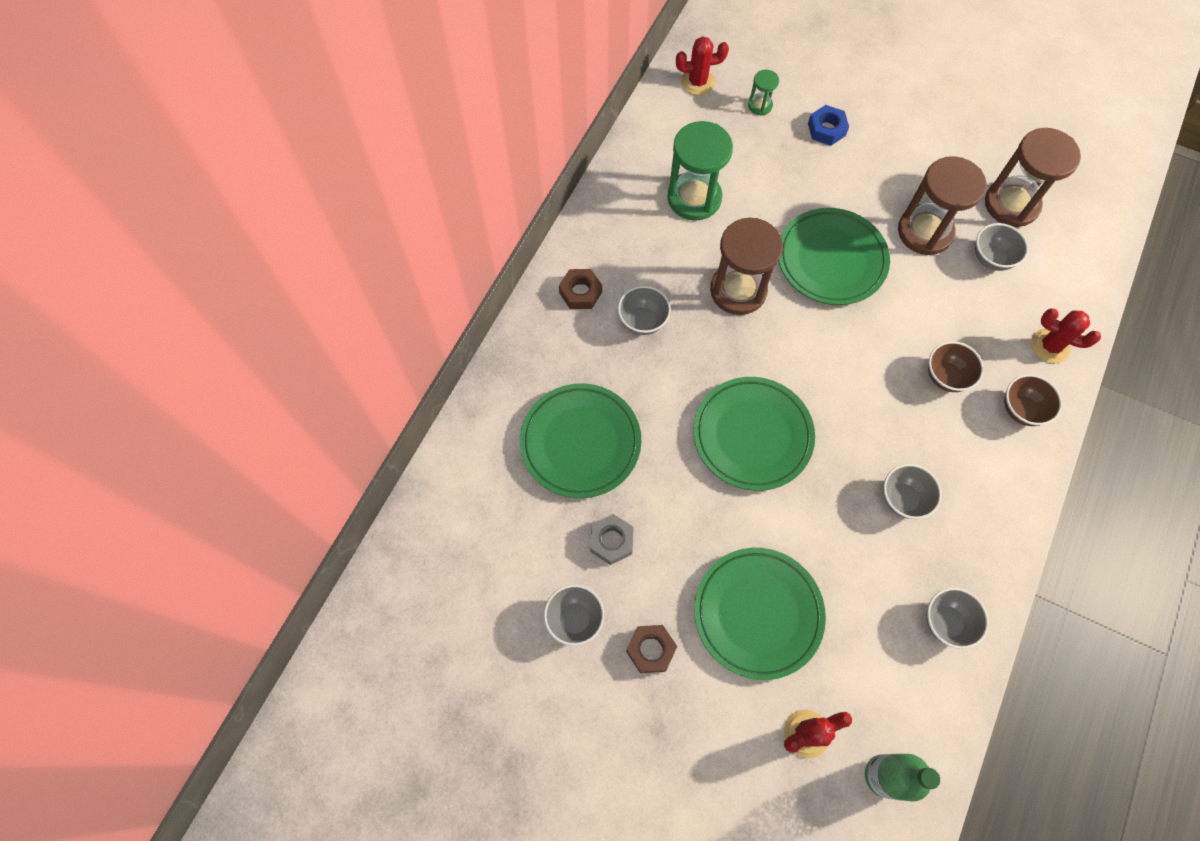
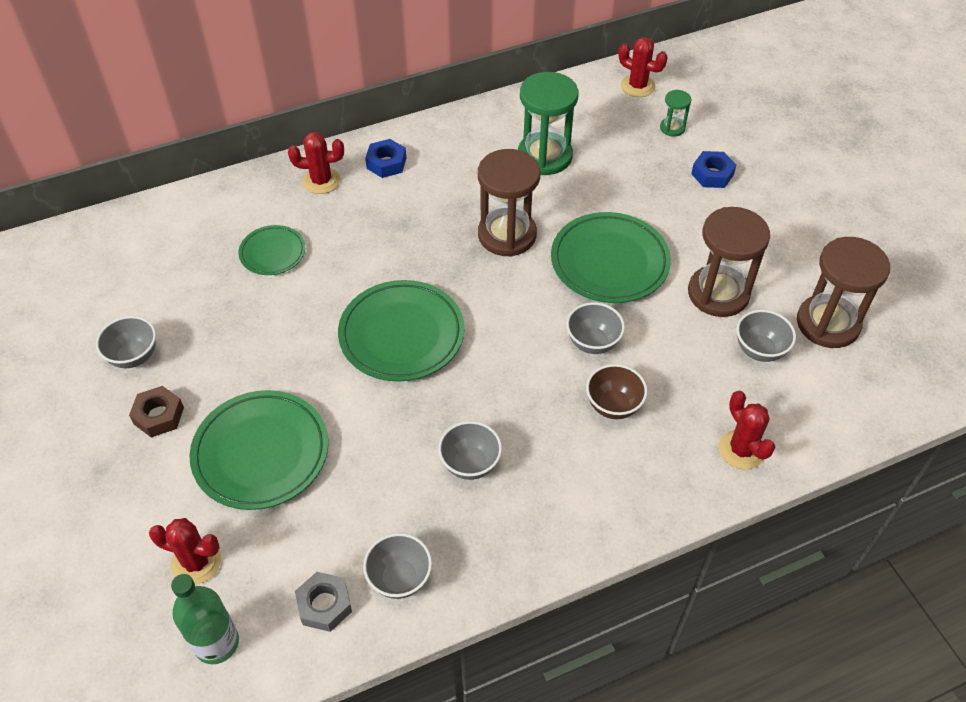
camera: 40 degrees right, 15 degrees down
(546, 347) = (321, 181): none -> red cactus
(580, 292) = (386, 163): brown nut -> blue nut
(580, 442) = (272, 253): green plate -> green plate, size x0.56
(611, 541) = (218, 328): grey nut -> grey nut (324, 605)
(643, 321) = (409, 208): grey bowl -> grey bowl (592, 343)
(1021, 410) = (655, 477): brown bowl -> none

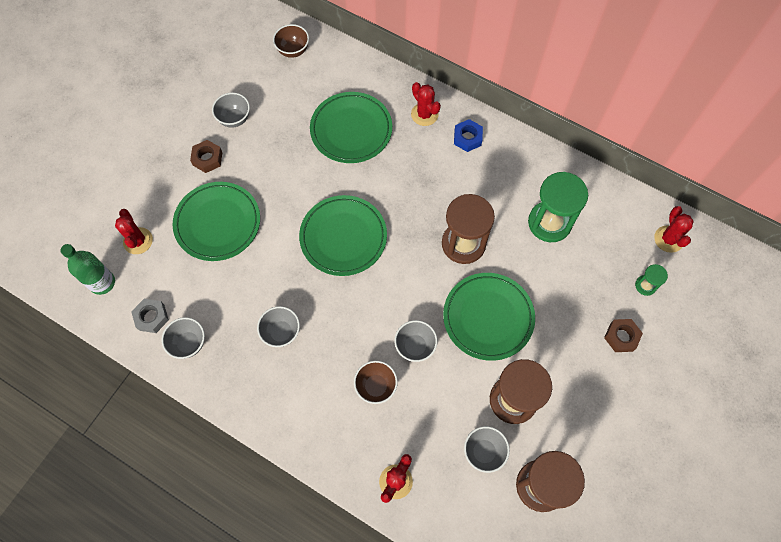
camera: 55 degrees right, 15 degrees up
(107, 248) = (293, 50): none -> brown bowl
(272, 253) = (351, 130): green plate -> green plate, size x1.78
(712, 174) = (621, 337): blue nut -> brown nut

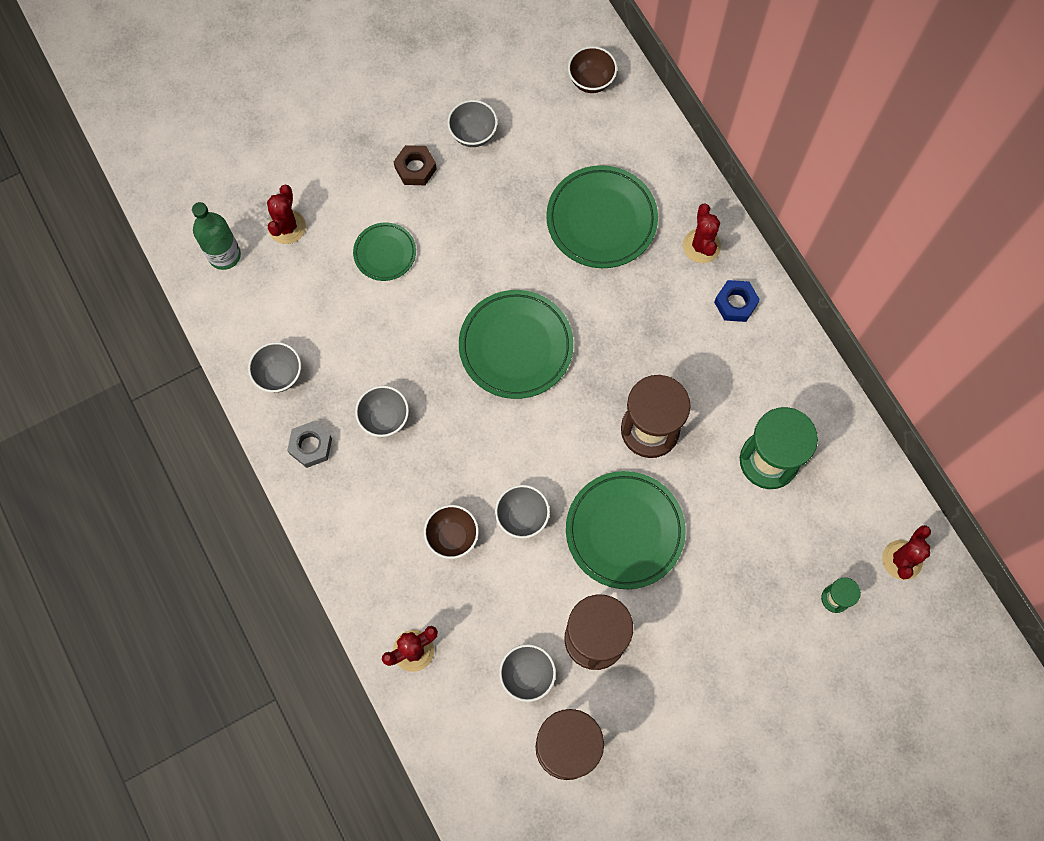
camera: 30 degrees right, 5 degrees up
(152, 317) = (256, 324): grey nut -> grey nut (311, 446)
(218, 223) = (385, 253): green plate -> green plate, size x0.56
(621, 337) = (766, 640): brown nut -> none

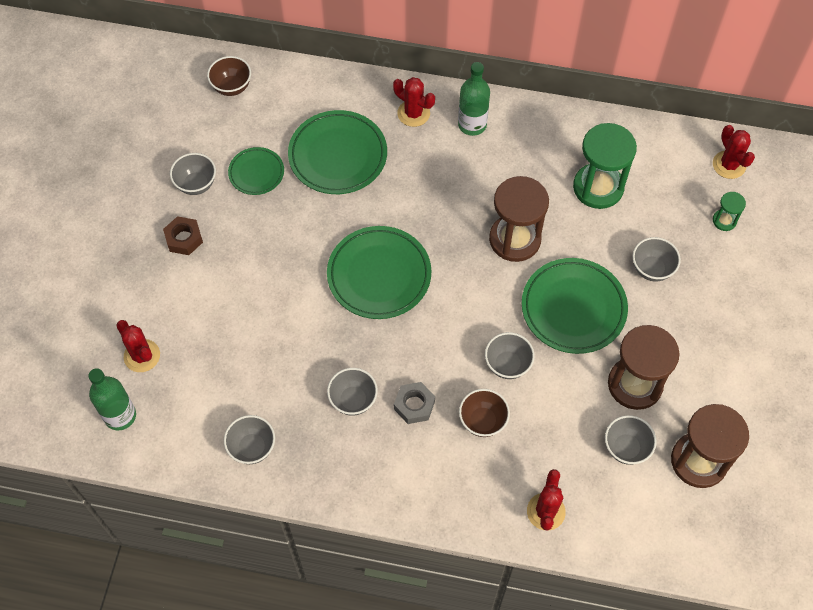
camera: 50 degrees left, 10 degrees down
(311, 446) = (328, 467): grey nut -> grey nut (414, 405)
(385, 253) = (228, 306): green plate -> green plate (256, 173)
(725, 570) = (652, 269): none -> grey bowl
(735, 303) = (472, 125): blue nut -> green bottle

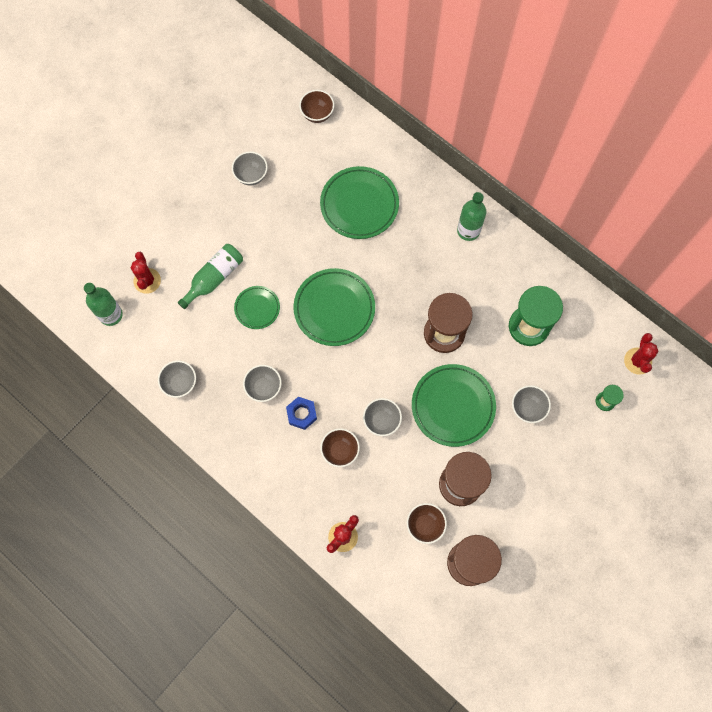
camera: 30 degrees right, 10 degrees up
(184, 239) = (220, 212): brown nut -> none
(220, 312) = (214, 278): none -> green bottle
(256, 173) = (296, 188): green plate -> green plate (257, 308)
(413, 113) = (432, 200): red cactus -> none
(414, 405) = (301, 414): grey nut -> blue nut
(626, 448) = (425, 525): grey bowl -> brown bowl

